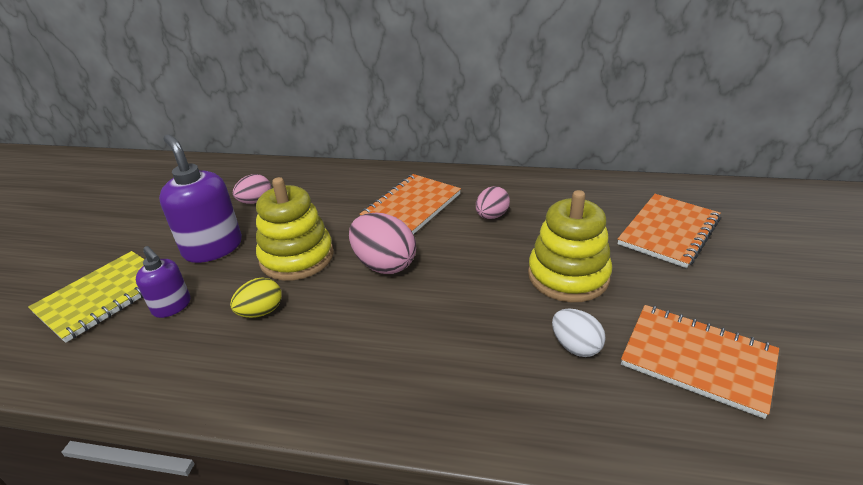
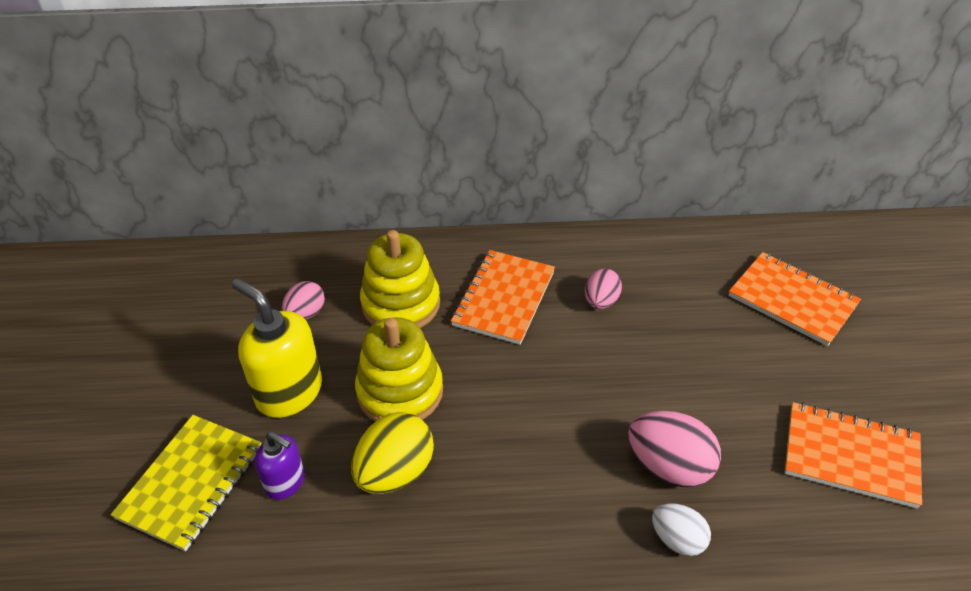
camera: 15 degrees left, 10 degrees up
(213, 248) = (289, 392): purple soap dispenser -> yellow soap dispenser
(261, 312) = (395, 472): yellow egg -> yellow egg, size x1.63
(384, 264) = (506, 387): pink egg -> pink egg (669, 466)
(568, 276) = (706, 374): yellow stacking toy -> yellow stacking toy (401, 304)
(575, 346) = (737, 460): white egg -> white egg (677, 539)
(669, 232) = (792, 300): orange notebook -> orange notebook turned 75 degrees counterclockwise

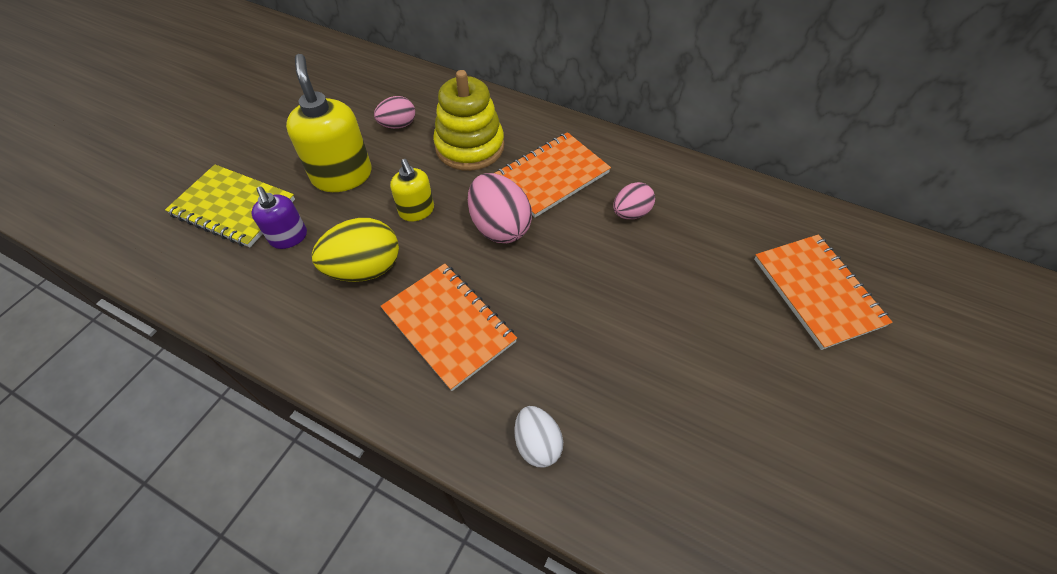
camera: 30 degrees right, 10 degrees up
(191, 483) = (233, 207): yellow notebook -> yellow notebook turned 60 degrees clockwise
(400, 391) = (417, 211): yellow stacking toy -> yellow soap dispenser
(669, 466) = (580, 378): pink egg -> pink egg (499, 227)
(850, 456) = (764, 463): orange notebook -> orange notebook (449, 326)

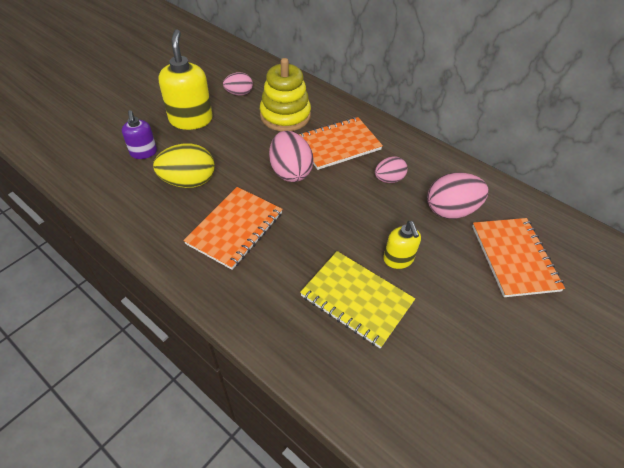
camera: 10 degrees right, 5 degrees down
(233, 207) = (112, 127): yellow notebook -> yellow notebook (356, 299)
(417, 211) = (235, 151): yellow soap dispenser -> yellow soap dispenser (398, 259)
(449, 326) = (235, 228): orange notebook -> orange notebook turned 60 degrees clockwise
(537, 443) = (274, 315): white egg -> none
(721, 241) = (451, 210): none -> pink egg

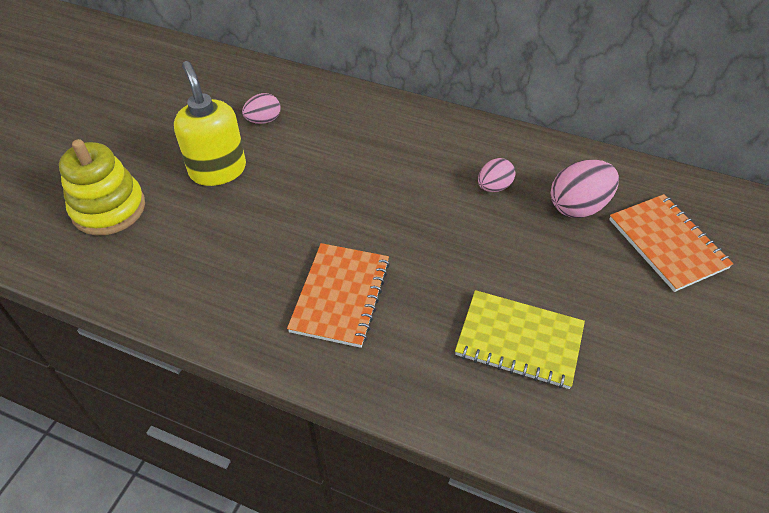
camera: 15 degrees left, 0 degrees up
(143, 152) = (177, 229): purple soap dispenser -> none
(189, 181) = (254, 252): yellow egg -> none
(285, 115) = (335, 136): yellow stacking toy -> yellow stacking toy (108, 208)
(290, 171) = (374, 207): pink egg -> none
(338, 145) = (416, 158): orange notebook -> none
(398, 259) = (545, 280): yellow soap dispenser -> none

